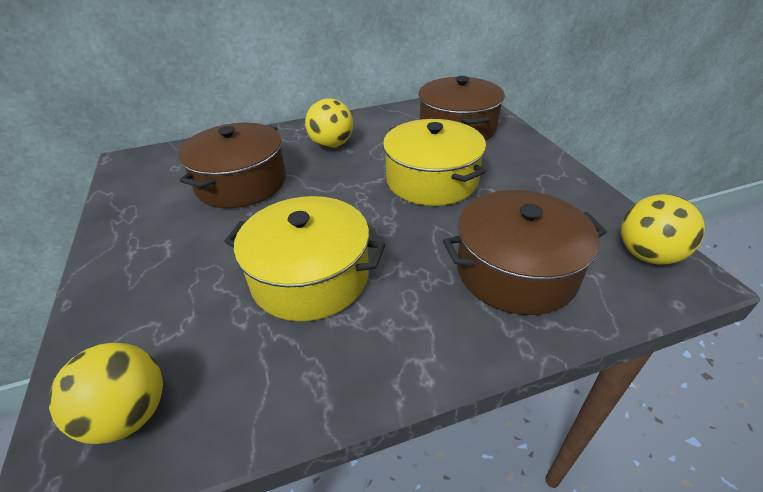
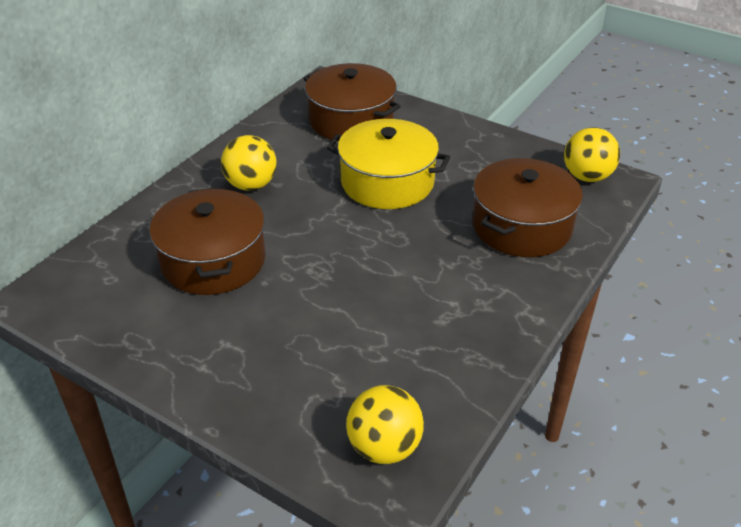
camera: 40 degrees left, 0 degrees up
(310, 277) = (388, 302): yellow pot -> none

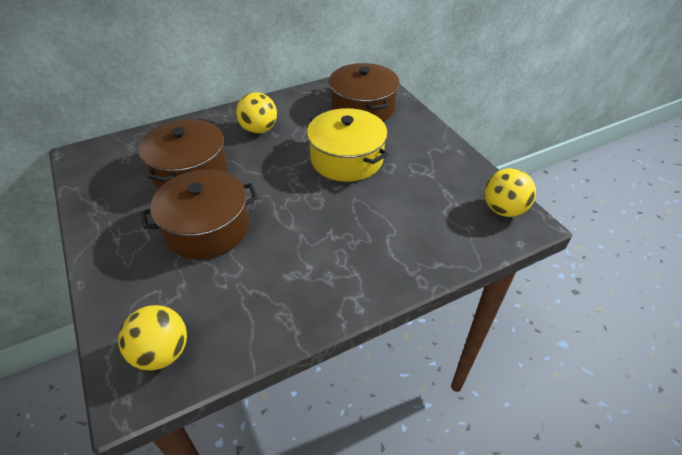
camera: 30 degrees right, 5 degrees up
(521, 226) = (414, 229): brown pot -> brown pot (207, 228)

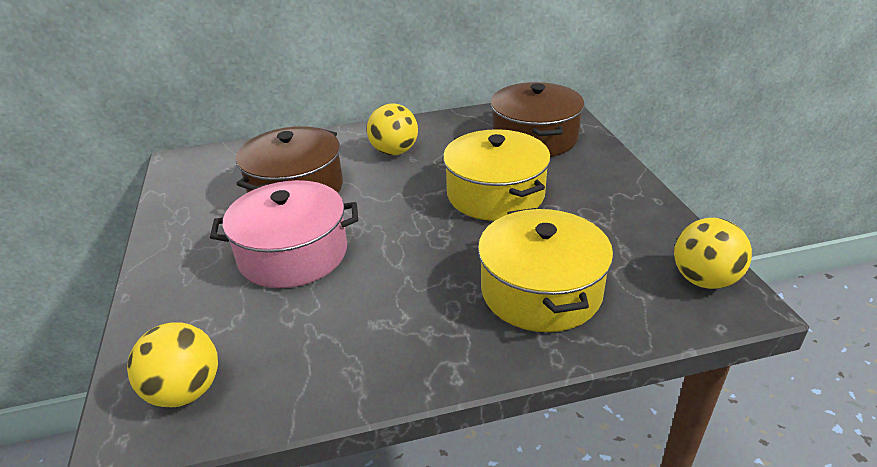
camera: 15 degrees right, 10 degrees down
(207, 228) = (293, 254): brown pot -> pink pot
(399, 233) = (541, 291): none -> yellow pot

